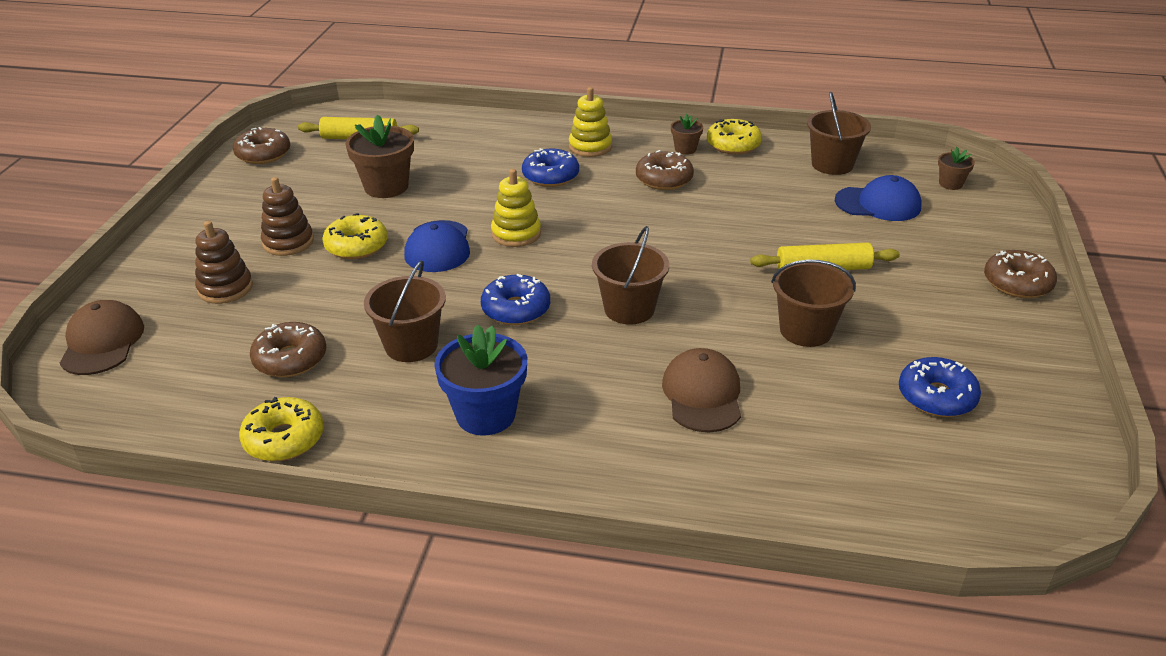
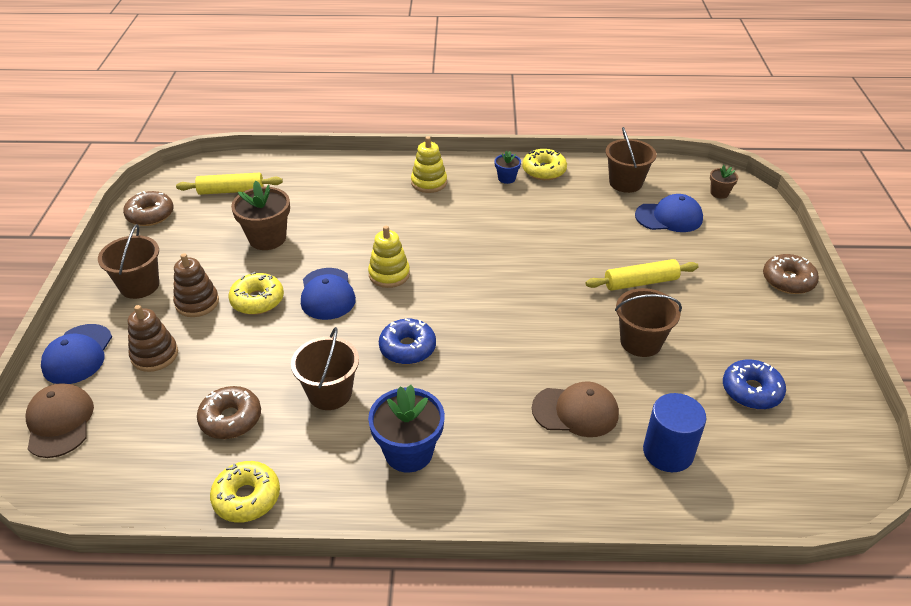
camera: 10 degrees left, 5 degrees up
(142, 280) = (78, 354): none -> blue cap
(550, 176) = (403, 215): blue donut -> none
(629, 309) = (499, 337): brown bucket -> brown bucket (139, 285)
(664, 179) = (496, 209): brown donut -> none
(685, 149) = (506, 178): brown flower pot -> blue flower pot
(702, 394) = (575, 411): brown cap -> brown cap turned 105 degrees clockwise
(808, 450) = (668, 452): none -> blue cylinder

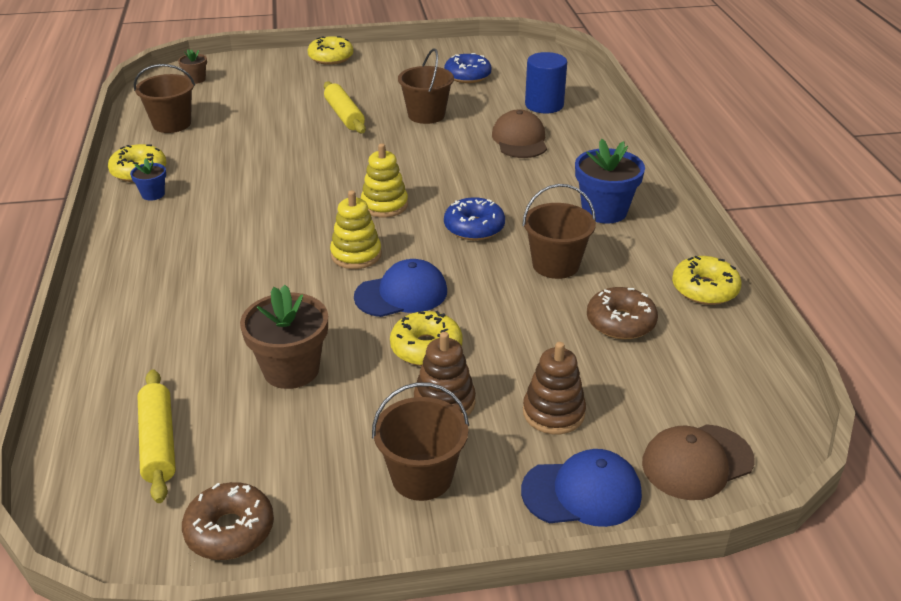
camera: 100 degrees left, 5 degrees down
(429, 183) = (156, 249): yellow stacking toy -> yellow stacking toy (384, 205)
(669, 217) = (238, 102): blue cap -> none
(788, 280) = (331, 58): brown donut -> yellow donut

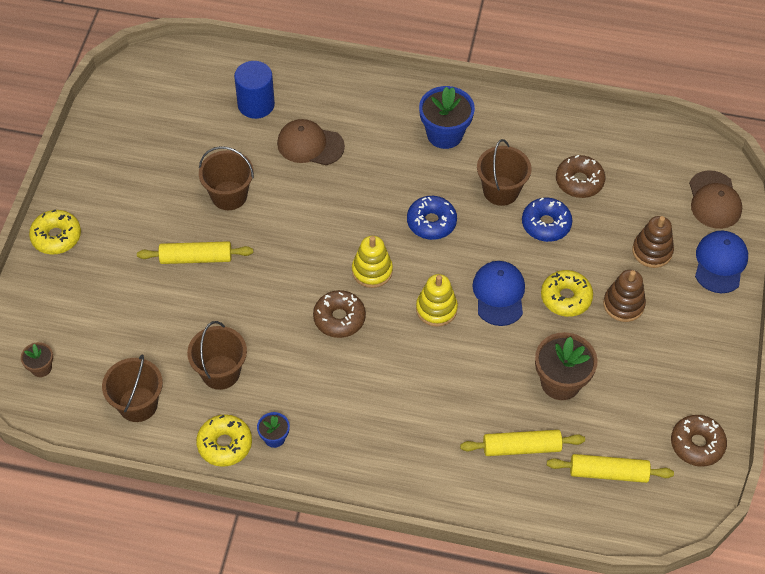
camera: 70 degrees left, 20 degrees up
(181, 357) = (521, 447): none -> yellow rolling pin
(313, 199) = (339, 318): none -> brown donut
(422, 477) = (684, 336): brown bucket -> brown bucket (220, 372)
(467, 76) = (165, 139): blue donut -> blue donut (546, 224)
(704, 289) = (562, 121): yellow donut -> none

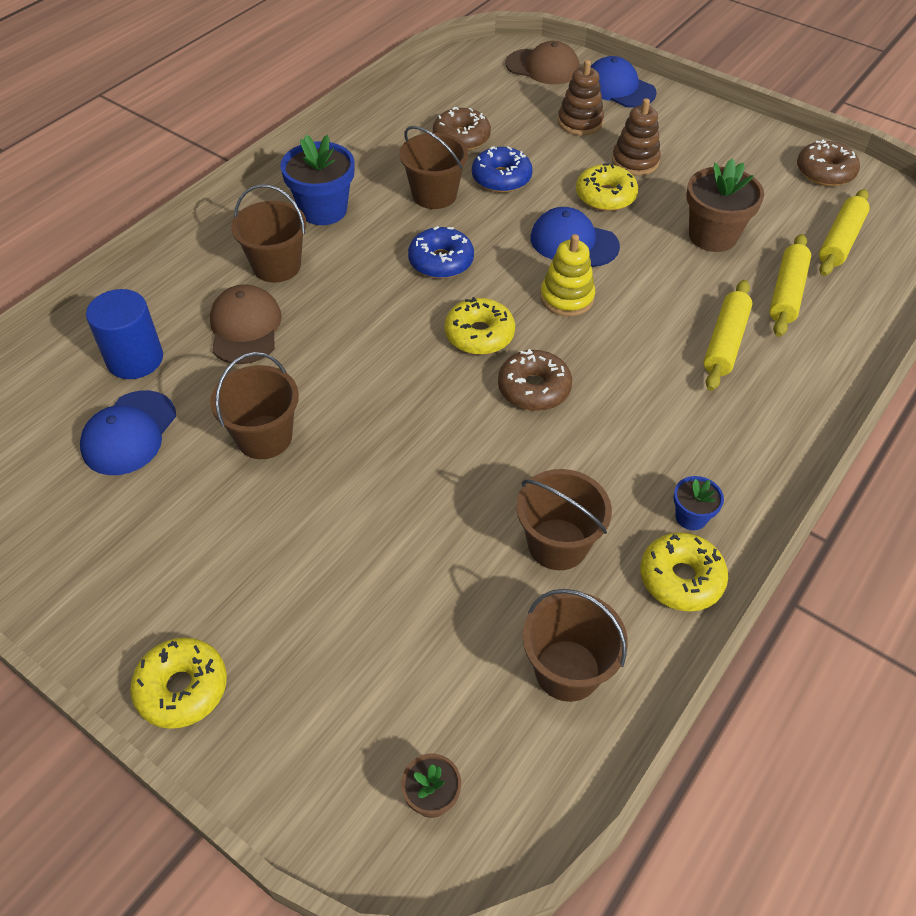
camera: 65 degrees left, 5 degrees down
(196, 258) = (346, 510): yellow rolling pin -> yellow rolling pin (725, 342)
(200, 131) = (129, 433): none -> blue cap
(310, 145) = (245, 328): brown cap -> brown cap turned 135 degrees clockwise
(372, 271) = (479, 335): yellow stacking toy -> yellow donut
(374, 134) = (276, 266): none -> brown bucket

